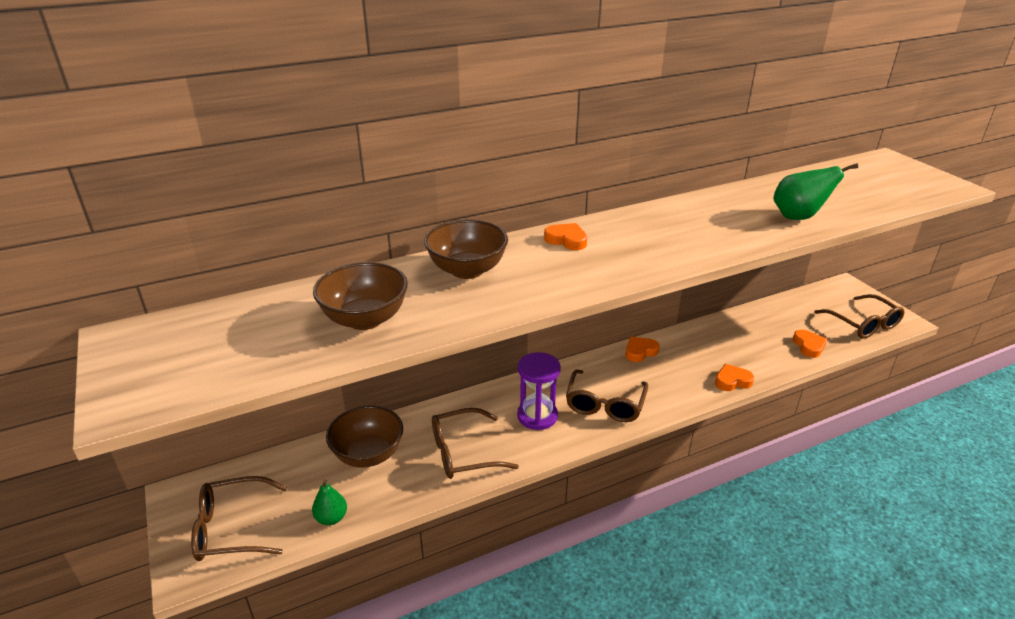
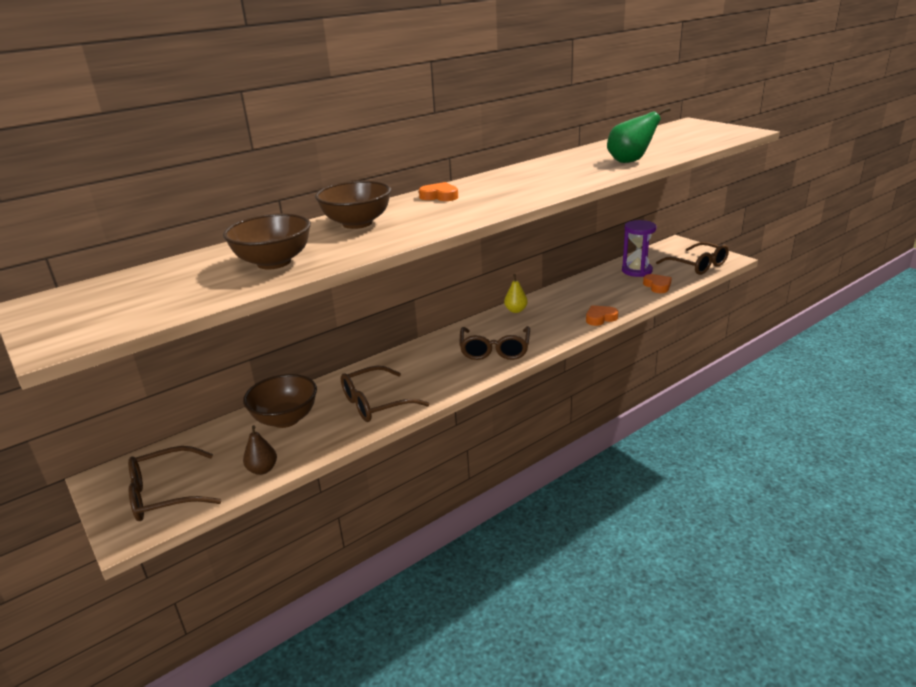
camera: 10 degrees left, 5 degrees down
(331, 518) = (262, 469): green pear -> brown pear
(537, 416) = (436, 367): purple hourglass -> purple hourglass (636, 271)
(640, 351) = (516, 310): orange heart -> yellow pear

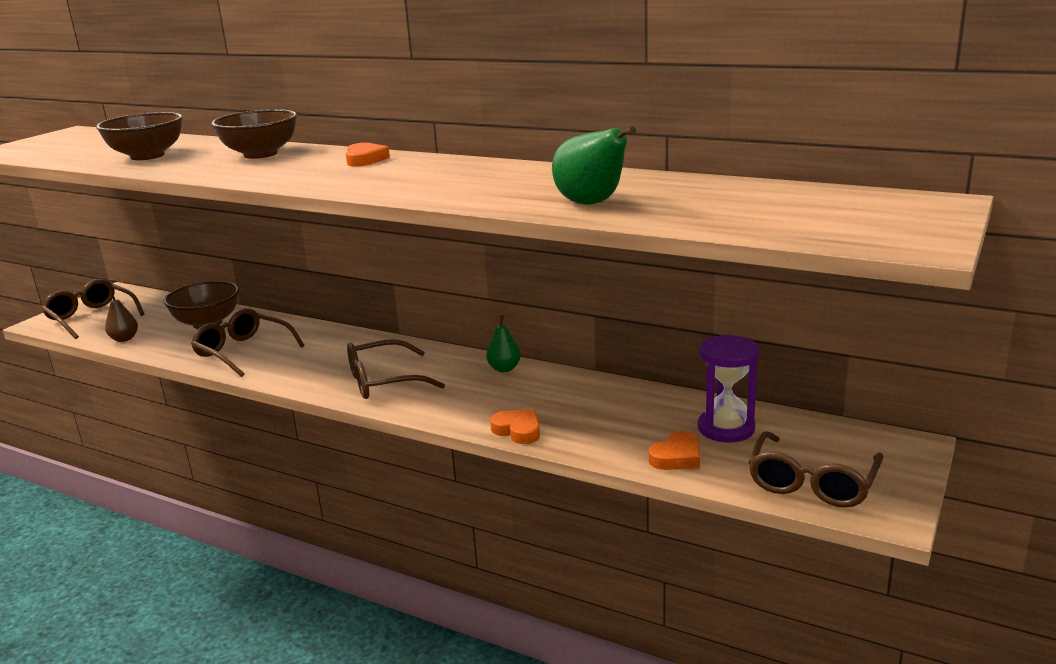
camera: 65 degrees right, 5 degrees down
(516, 310) = (504, 369): yellow pear -> green pear

